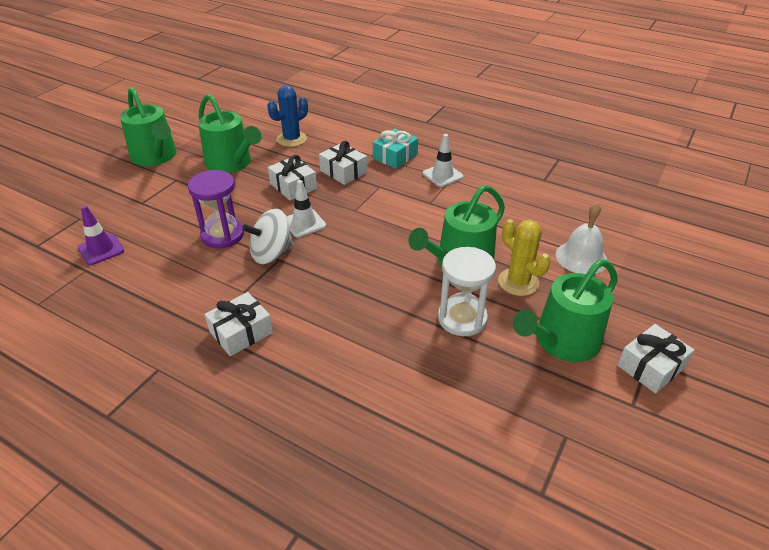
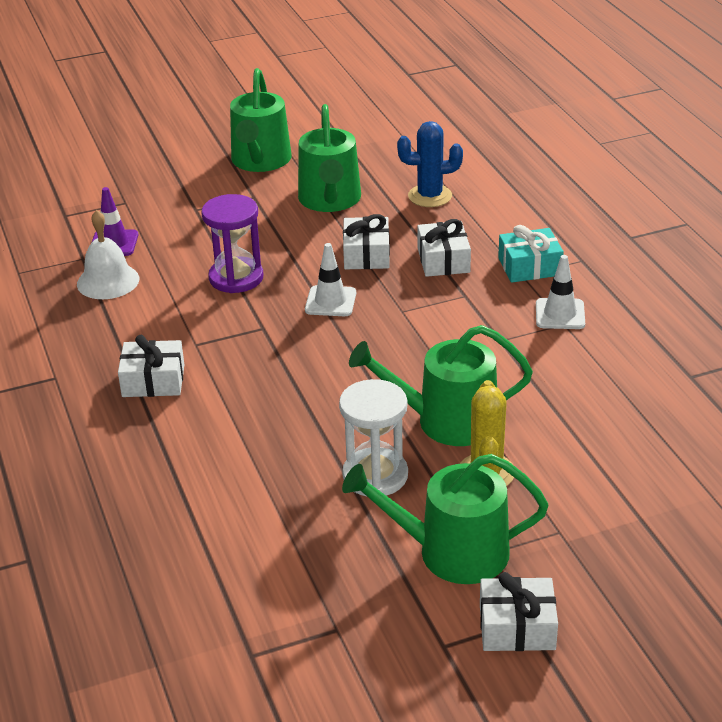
camera: 40 degrees right, 5 degrees down
(271, 253) = (262, 319): white spinning top -> none
(581, 257) = (602, 485): white bell -> white bell (108, 281)

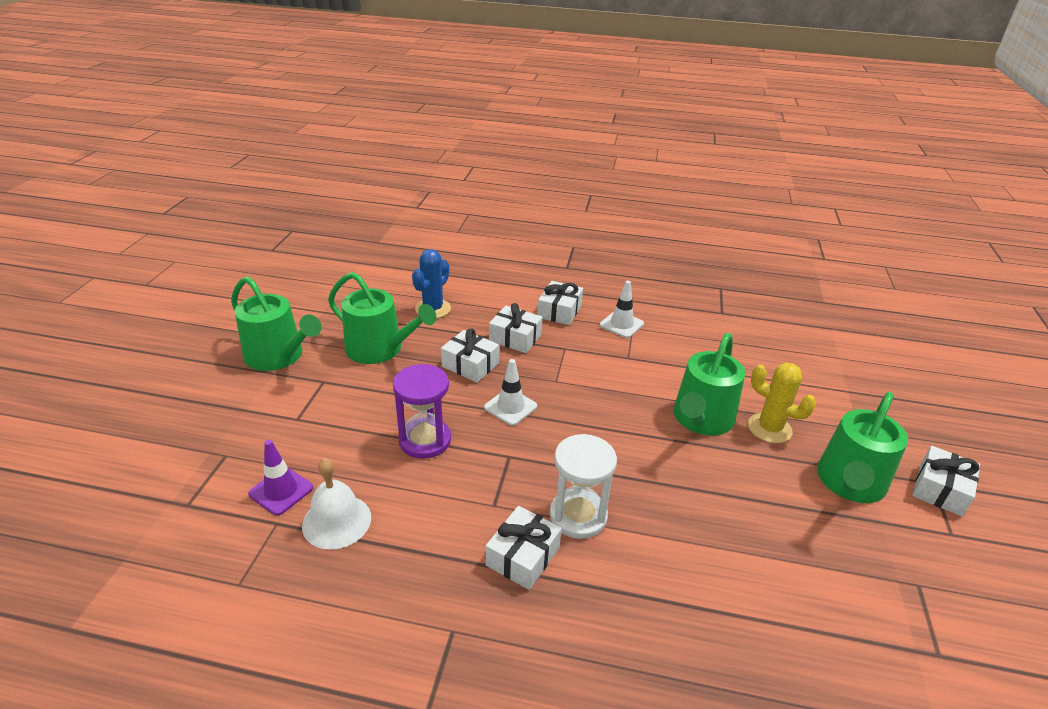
camera: 60 degrees left, 0 degrees up
(375, 475) = (743, 481): white hourglass -> white hourglass (578, 516)
(529, 267) = (559, 311): turquoise gift -> white gift

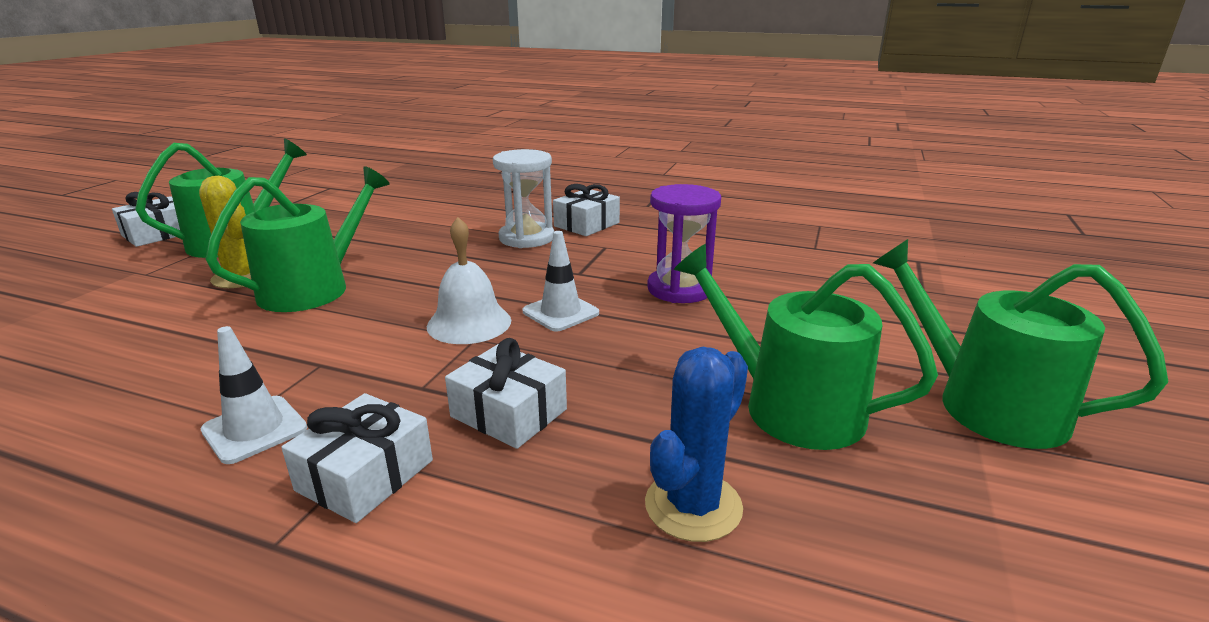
camera: 170 degrees left, 10 degrees down
(281, 491) = (828, 263): purple traffic cone -> none
(336, 521) = (757, 246): white bell -> white bell (469, 323)
(470, 365) = (611, 368): white gift -> none

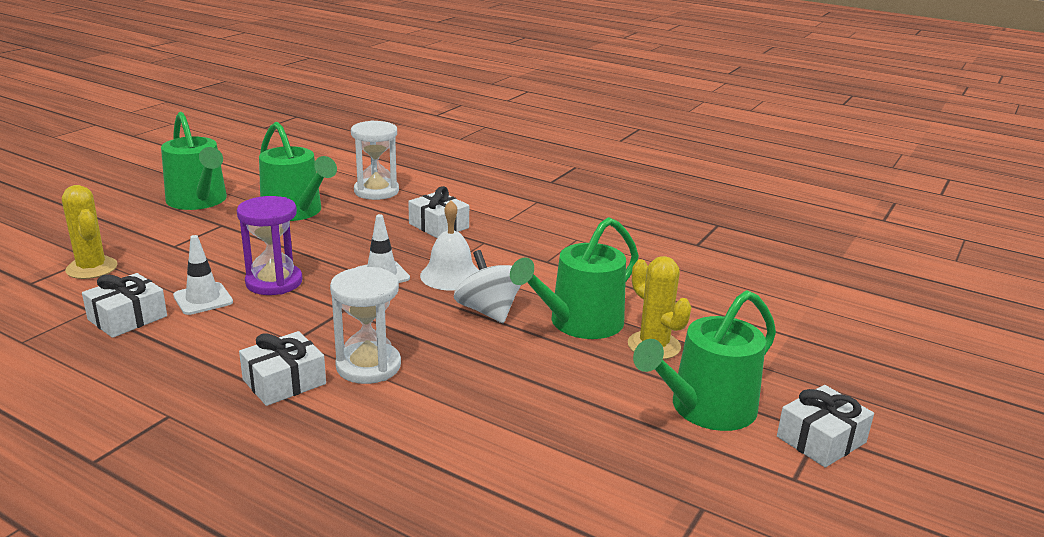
camera: 170 degrees left, 0 degrees up
(254, 429) = (566, 234): white traffic cone -> white traffic cone (203, 299)
(365, 475) = (507, 213): white gift -> white gift (127, 318)
(418, 288) = (489, 311): none -> white spinning top
(693, 506) = (376, 191): blue cactus -> white hourglass
(894, 279) = (92, 268): none -> yellow cactus

